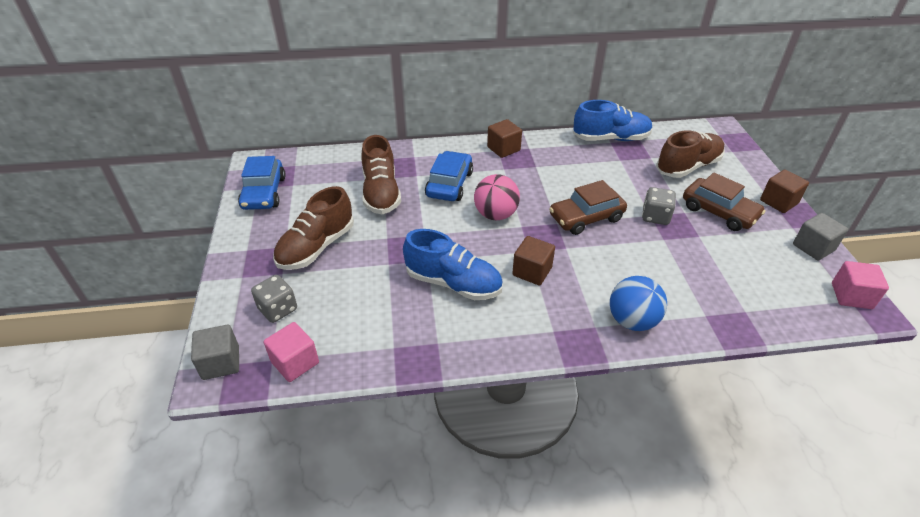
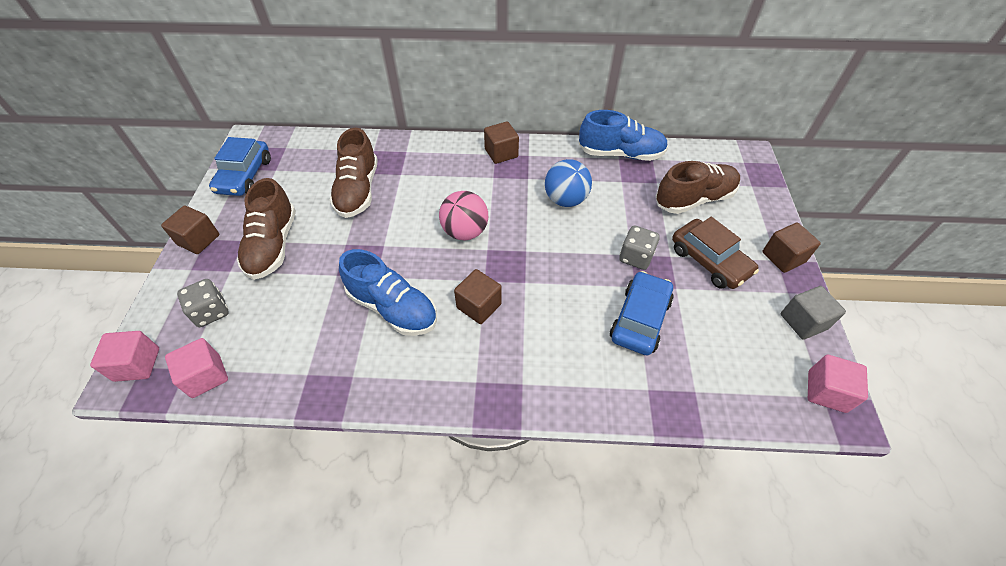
camera: 10 degrees right, 10 degrees up
(221, 363) = (137, 364): grey cube -> pink cube
(239, 251) = (198, 240): none -> brown cube
(316, 247) = (273, 245): brown shoe -> brown shoe turned 45 degrees counterclockwise
(449, 184) = (430, 189): blue car -> blue car (639, 319)
(586, 218) = (559, 248): brown car -> none
(632, 320) = (564, 383): blue ball -> blue ball (565, 200)

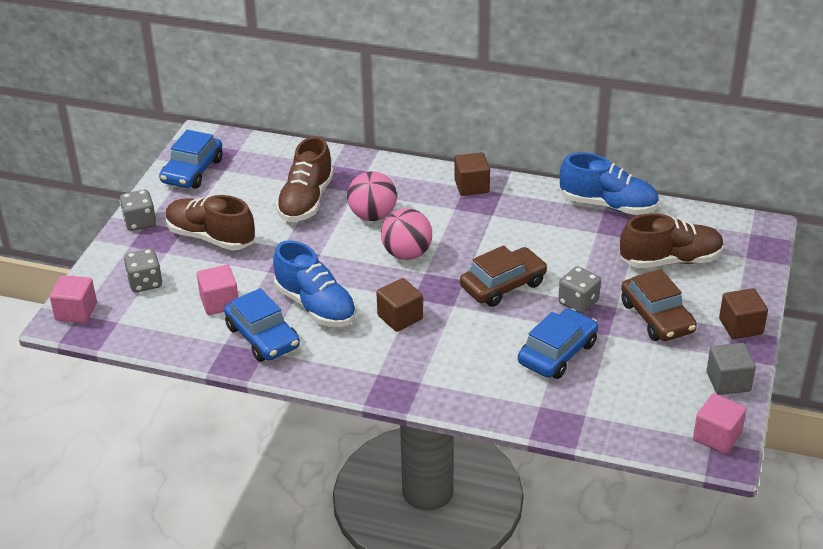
camera: 15 degrees right, 15 degrees down
(198, 240) = (140, 222): brown cube -> grey dice
(206, 376) = (135, 330): pink cube -> pink cube (219, 302)
(273, 245) = (211, 237): brown shoe -> brown shoe turned 105 degrees clockwise
(346, 358) = (263, 337): none -> blue car
(423, 196) = (372, 216): none -> pink ball
(562, 251) = (503, 285): none -> brown car
(565, 200) = (525, 240): blue ball -> none

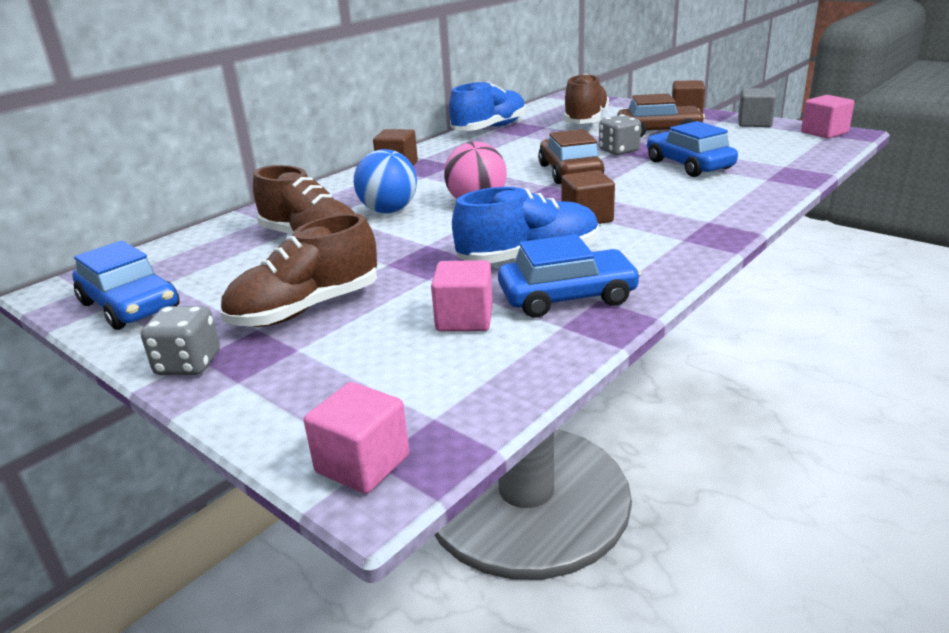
camera: 65 degrees left, 10 degrees down
(145, 283) = (354, 377): grey dice -> none
(372, 216) = (389, 211): pink ball -> blue ball

